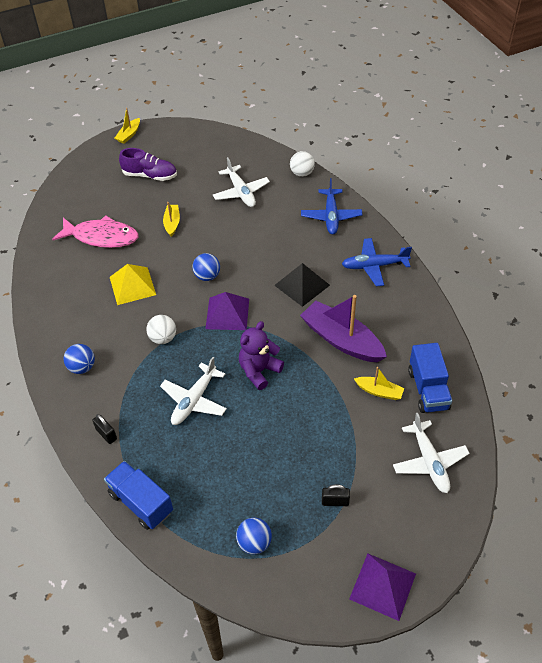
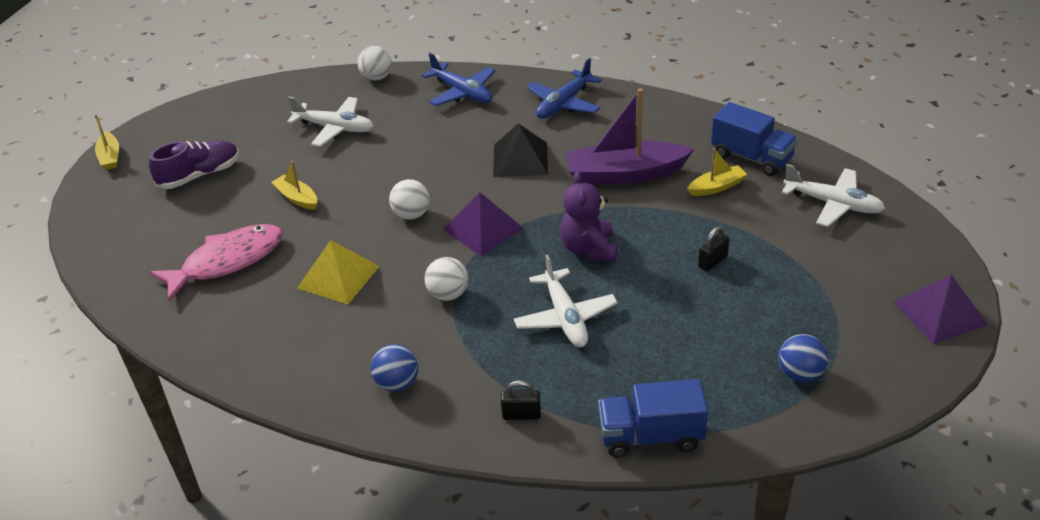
camera: 45 degrees left, 10 degrees down
(207, 276) = (411, 214): blue ball -> white ball
(335, 501) = (811, 289): black padlock -> black padlock (712, 262)

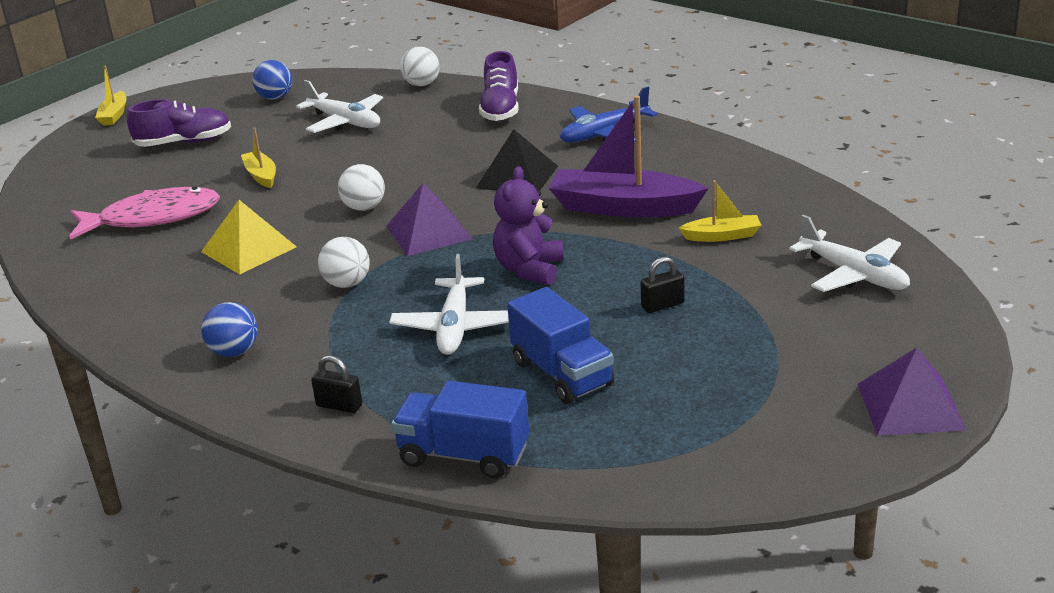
camera: 20 degrees right, 10 degrees down
(462, 92) = (500, 109): blue plane -> purple shoe
(751, 157) = (786, 214): blue truck -> blue truck (562, 374)
(800, 374) = (684, 432): blue ball -> blue ball (275, 98)

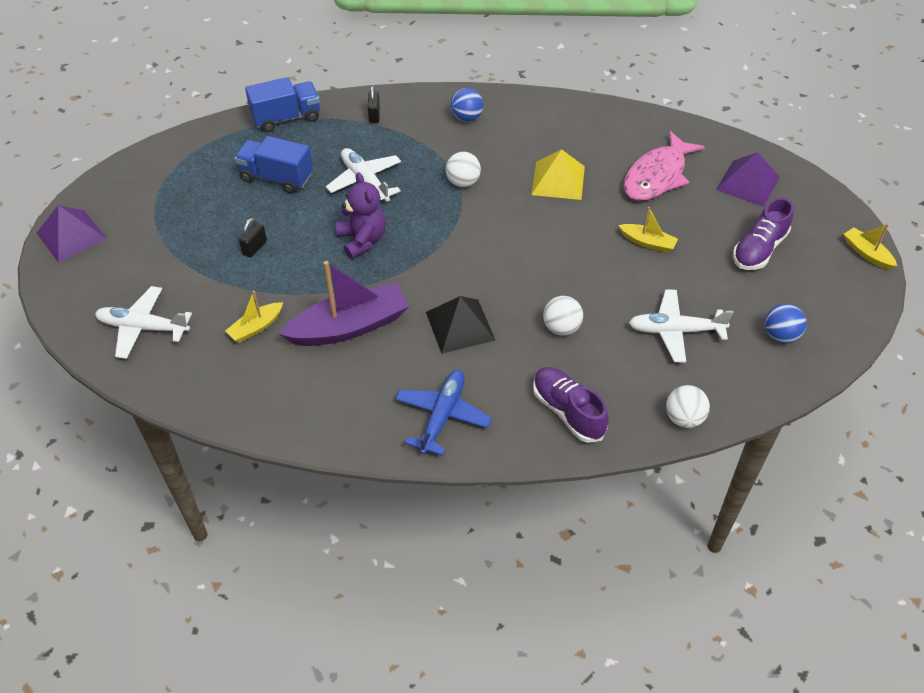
camera: 140 degrees right, 20 degrees up
(339, 405) = (374, 115): black padlock -> black padlock turned 75 degrees counterclockwise
(364, 208) = (532, 245): white ball -> white ball (561, 328)
(429, 232) = (462, 243): purple pyramid -> purple pyramid (748, 183)

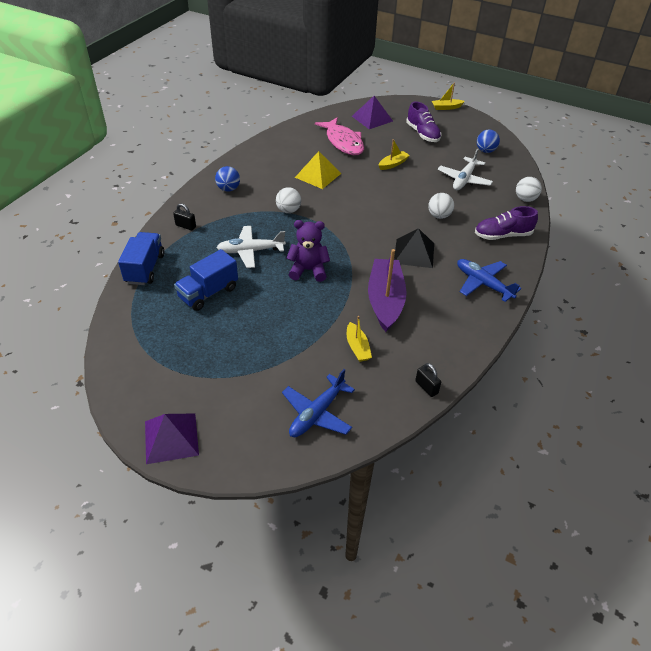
camera: 65 degrees left, 5 degrees down
(143, 327) = (317, 413): white plane -> blue plane
(254, 247) = (275, 325): black padlock -> black padlock (426, 387)

